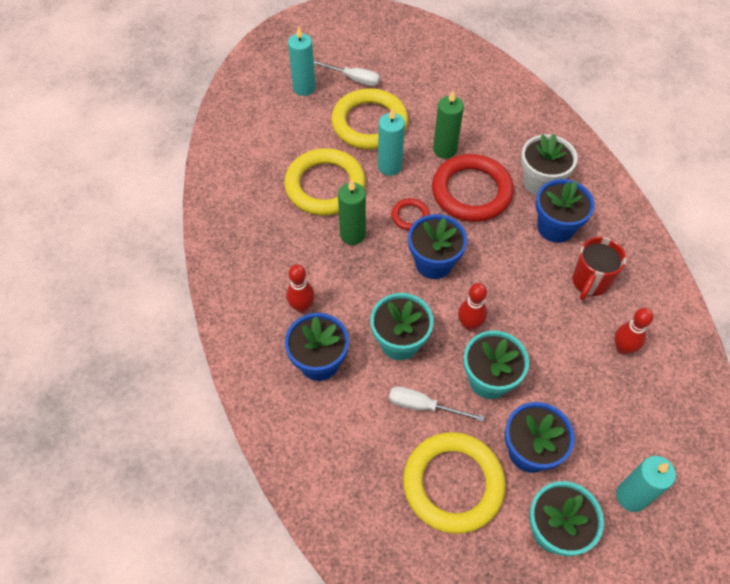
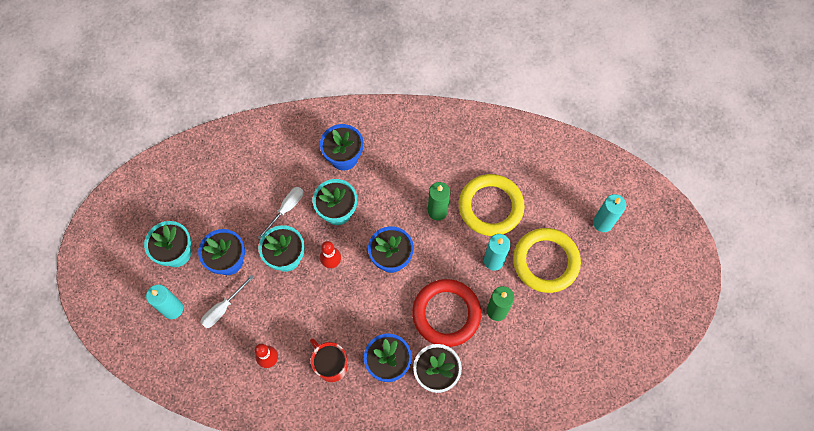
camera: 110 degrees right, 10 degrees up
(302, 306) = (390, 159): red bowling pin -> none
(353, 79) = (602, 266): white screwdriver -> white screwdriver (223, 308)
(410, 216) = (439, 258): red ring -> none
(453, 484) = (230, 207): yellow ring -> none

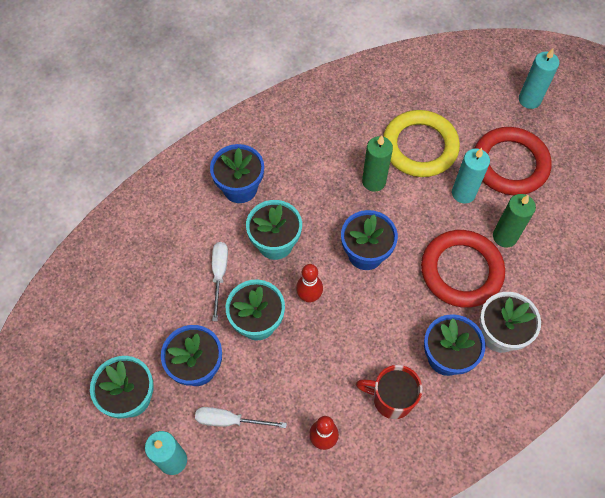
camera: 35 degrees left, 5 degrees down
(223, 308) = (230, 420): white screwdriver -> white screwdriver turned 90 degrees clockwise
(545, 261) = (510, 164): yellow ring -> red ring

